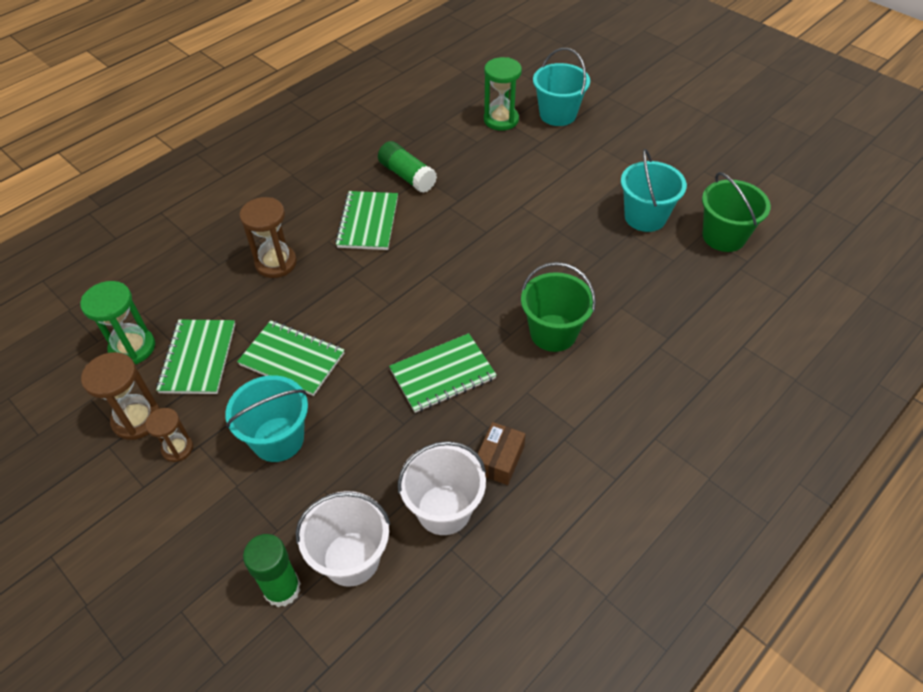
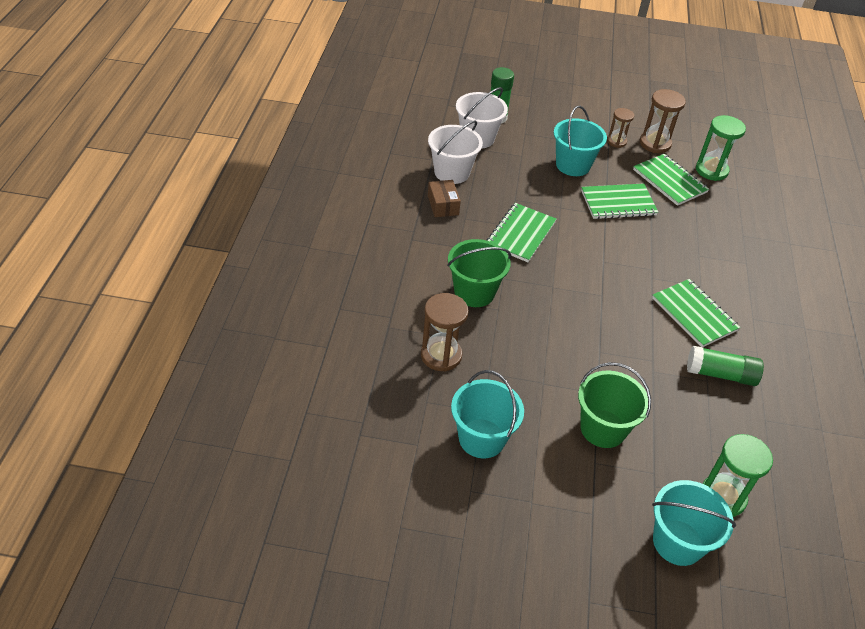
camera: 140 degrees right, 5 degrees down
(276, 263) = (710, 253): brown hourglass -> brown hourglass (441, 355)
(724, 236) = (395, 453): green bucket -> green bucket (603, 428)

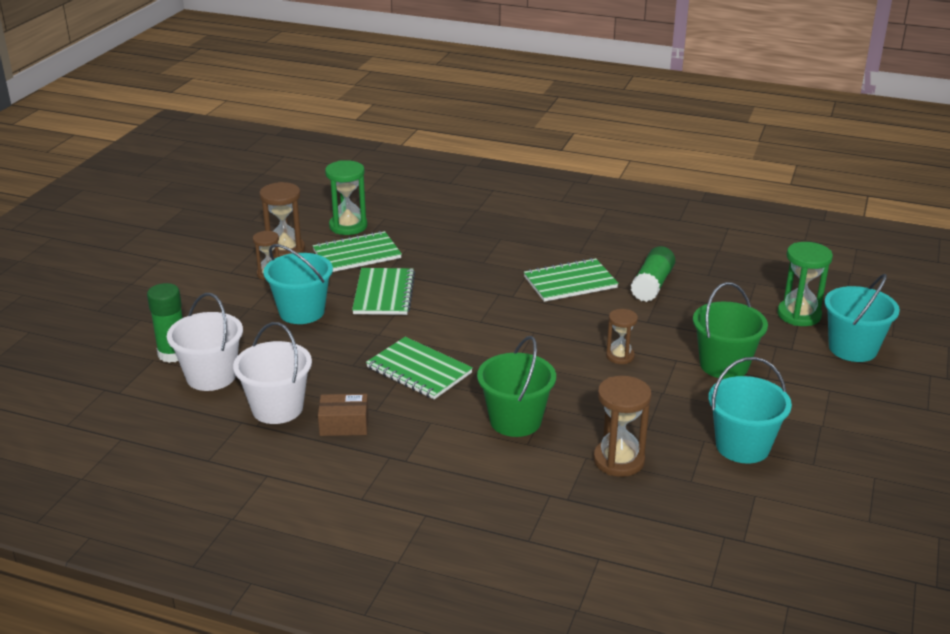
camera: 75 degrees left, 15 degrees down
(587, 353) = (620, 356): none -> brown hourglass

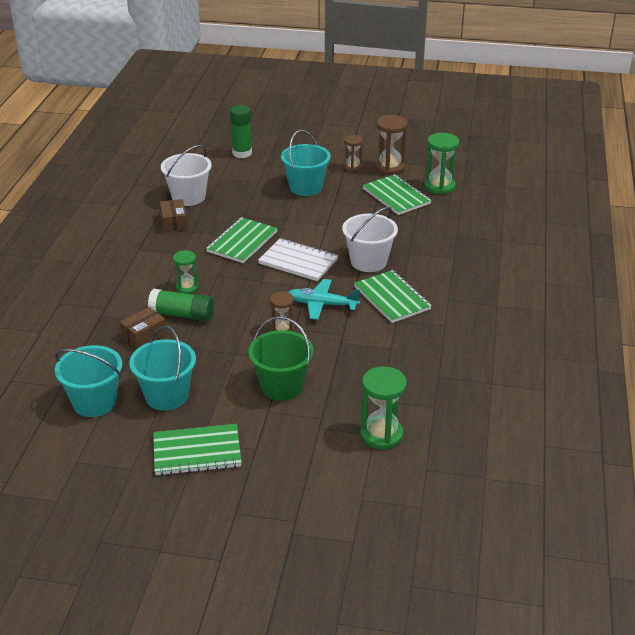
camera: 80 degrees right, 5 degrees up
(211, 376) = (219, 170): white bucket -> white bucket (368, 261)
(384, 294) = (341, 215): green notebook -> green notebook (197, 452)
(479, 333) = (298, 261): none -> white notebook
(515, 421) = (187, 287): green bucket -> green hourglass
(574, 326) = (322, 304): none -> turquoise plane
(618, 460) = (144, 335): brown hourglass -> brown box
(652, 285) = (405, 343): green glue stick -> green glue stick (182, 314)
(852, 348) = (329, 468): turquoise bucket -> turquoise bucket (94, 402)

